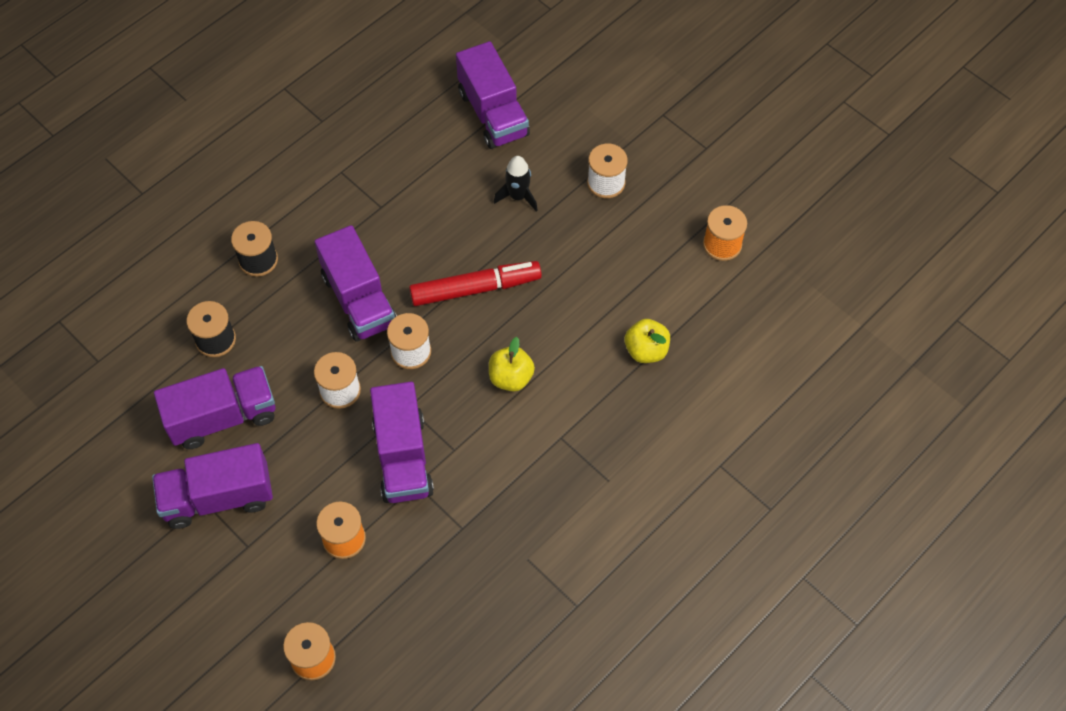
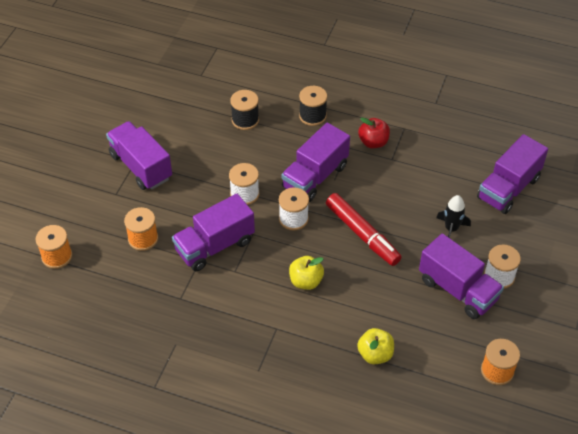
camera: 65 degrees right, 10 degrees down
(223, 417) = (195, 146): purple truck -> purple truck (457, 290)
(343, 214) = (373, 142): none -> red apple

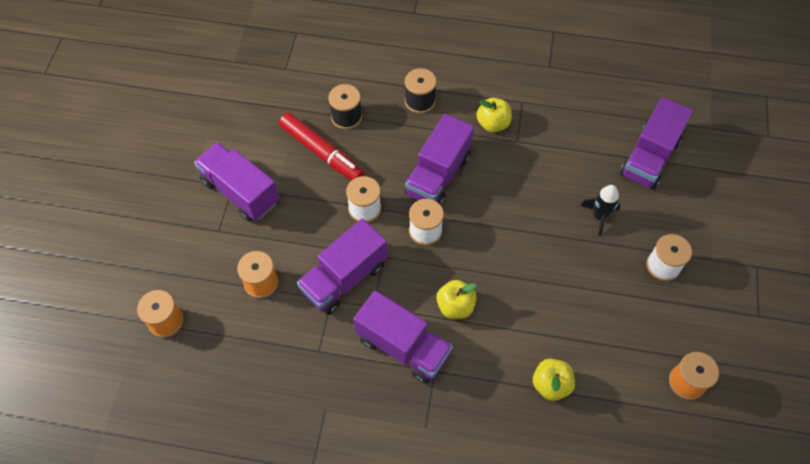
camera: 10 degrees left, 10 degrees up
(362, 234) = (505, 238): red marker -> red marker (322, 152)
(373, 142) = (493, 124): red apple -> yellow apple
(457, 290) = (622, 289): purple truck -> purple truck (403, 347)

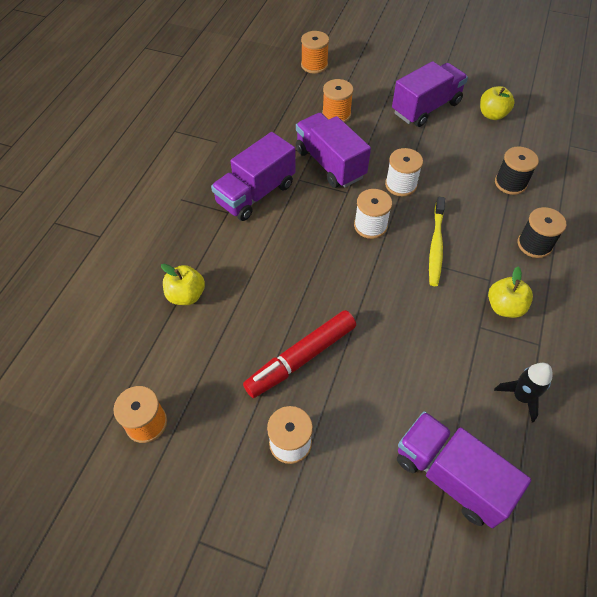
camera: 100 degrees right, 5 degrees down
(322, 152) = (466, 161): red marker -> red marker (301, 358)
(438, 175) = (436, 246): purple truck -> yellow toothbrush
(455, 306) = (285, 236): yellow apple -> yellow apple (492, 115)
(599, 216) = (367, 389): black rocket -> black rocket (521, 397)

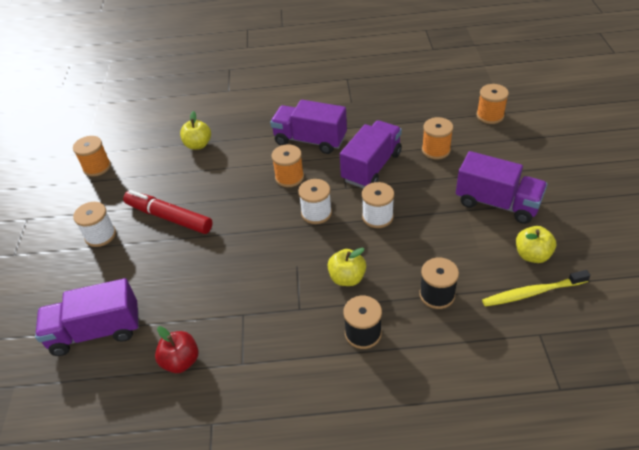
camera: 70 degrees right, 10 degrees down
(304, 229) = (289, 177): none -> orange spool
(436, 246) = (318, 261): yellow toothbrush -> yellow toothbrush (532, 293)
(450, 476) = (96, 331): purple truck -> purple truck turned 120 degrees counterclockwise
(504, 307) = (272, 327): yellow apple -> yellow apple (347, 278)
(521, 397) = (181, 361): black rocket -> red apple

